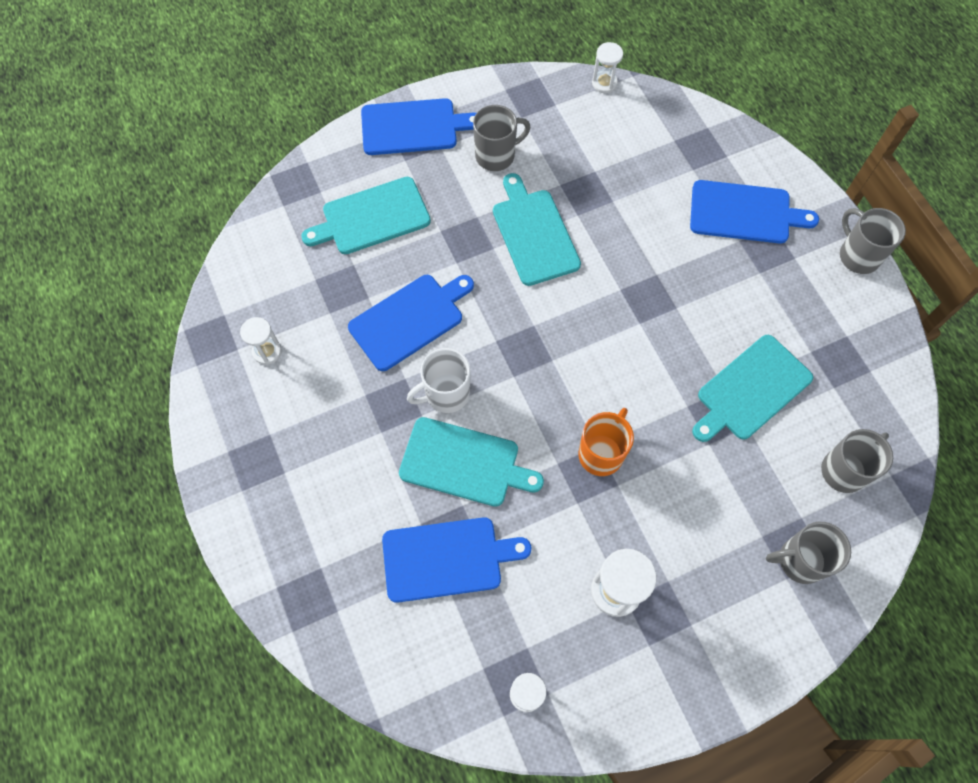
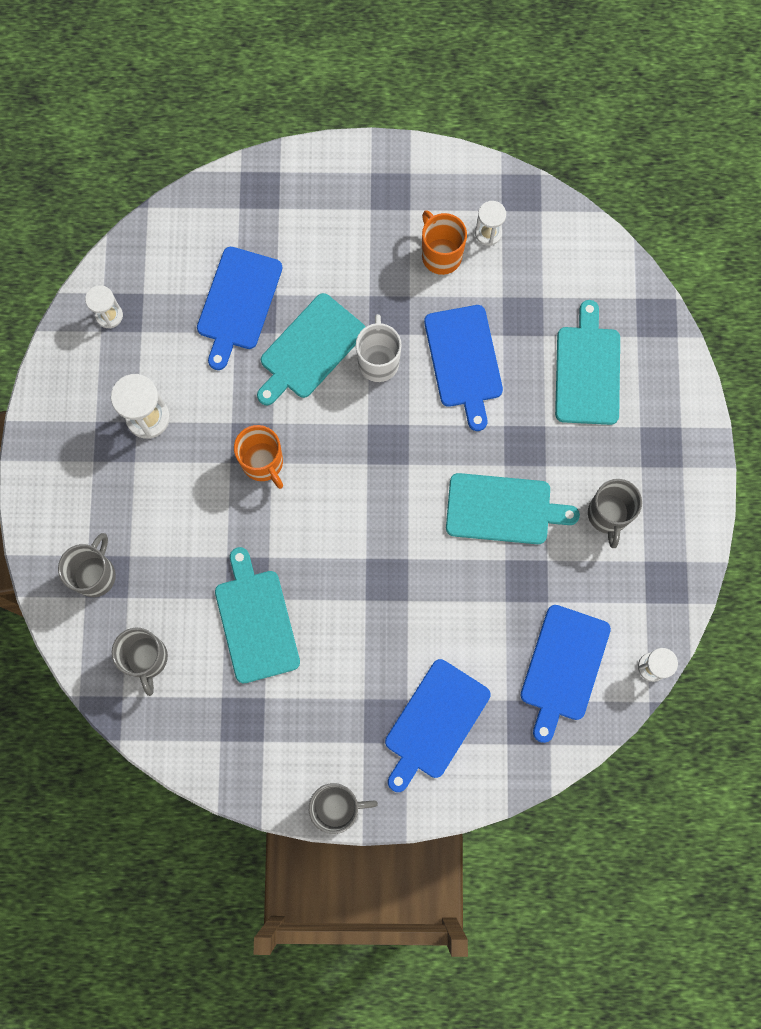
camera: 115 degrees right, 10 degrees up
(308, 384) = (441, 255): none -> orange mug
(413, 127) = (677, 451): blue cutting board -> blue cutting board (563, 667)

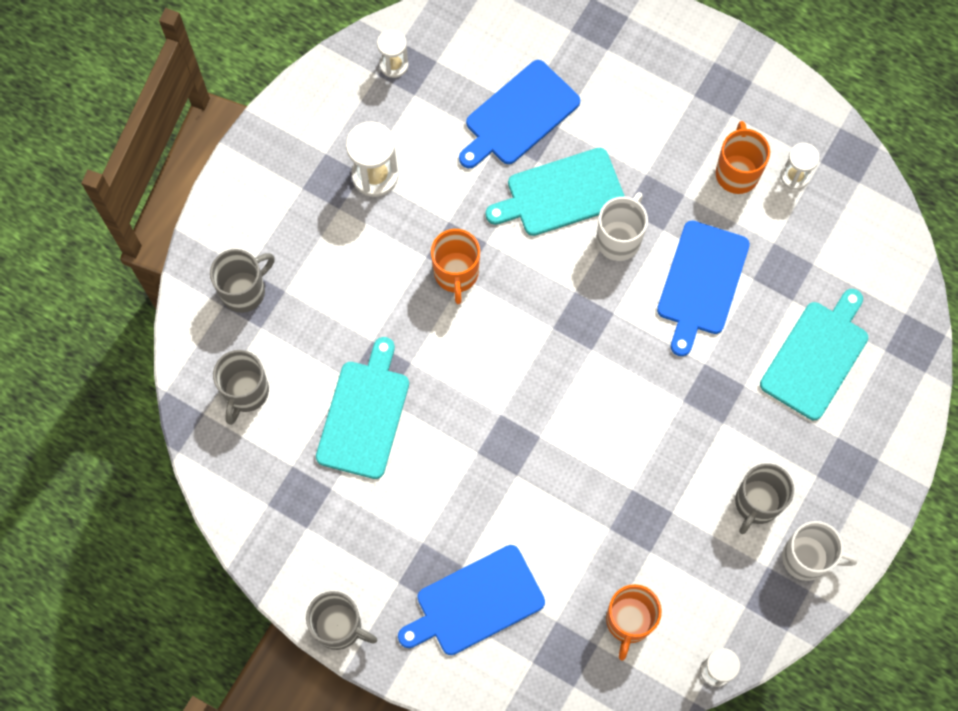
camera: 30 degrees right, 5 degrees down
(503, 509) = (657, 441): turquoise cutting board -> none
(563, 667) = (629, 621): blue cutting board -> orange mug
(671, 537) = (807, 558): none -> white mug

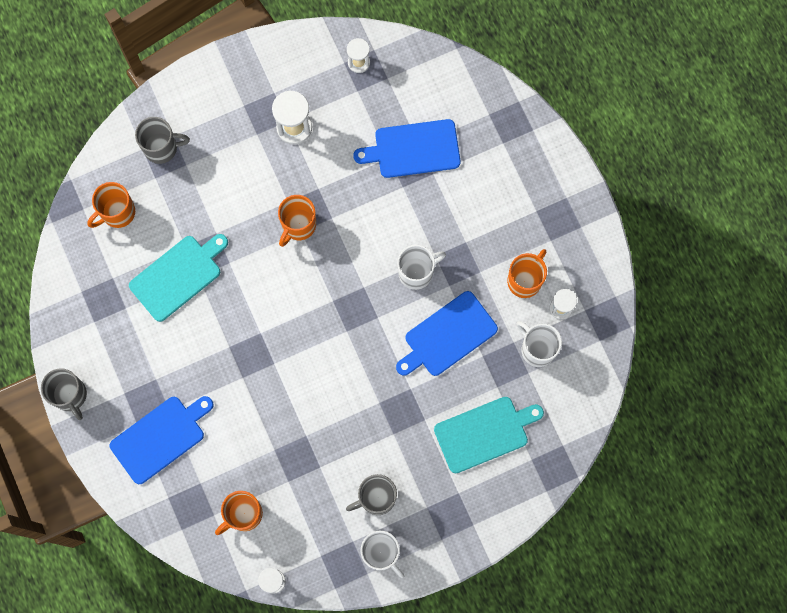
camera: 35 degrees right, 5 degrees up
(245, 392) = (117, 213): grey mug -> orange mug
(475, 602) = (160, 437): blue cutting board -> blue cutting board turned 135 degrees clockwise
(560, 193) = (402, 218): turquoise cutting board -> none
(803, 233) = (537, 349): none -> white mug

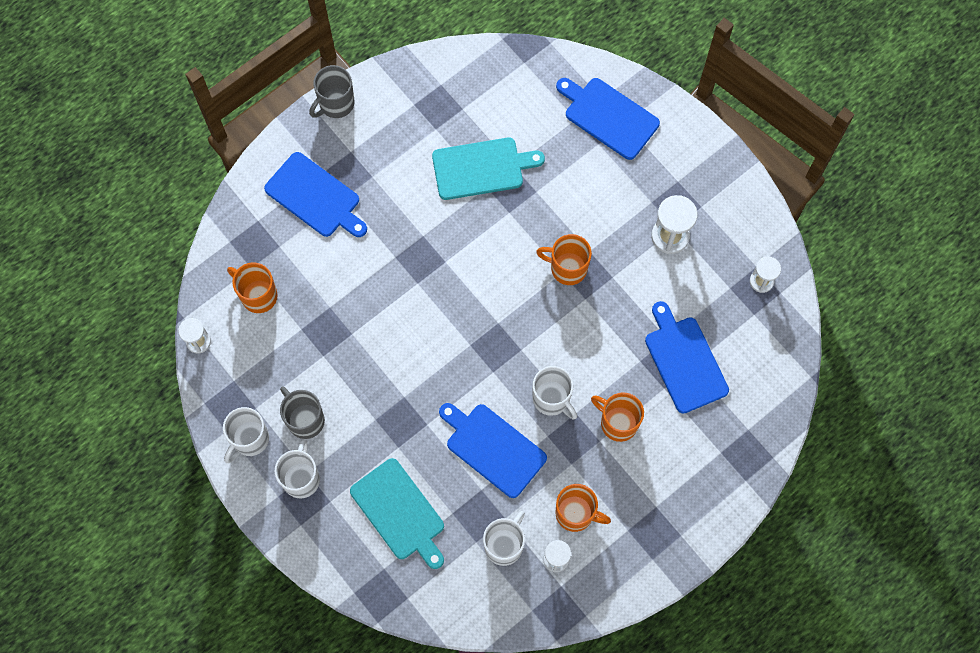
camera: 75 degrees right, 5 degrees down
(117, 213) = (529, 94): orange mug -> orange mug (618, 423)
(161, 148) = (608, 116): grey mug -> blue cutting board
(178, 276) = (481, 168): turquoise cutting board -> turquoise cutting board turned 45 degrees counterclockwise
(430, 514) = (301, 478): none -> white mug

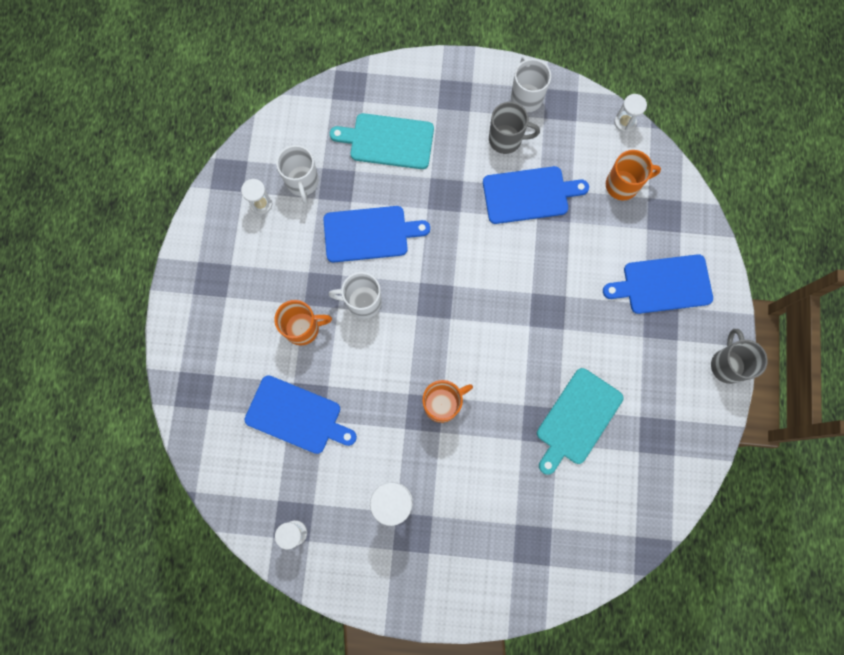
camera: 135 degrees right, 5 degrees up
(301, 478) = (469, 104): white mug -> none
(575, 513) = (275, 243): orange mug -> none
(608, 116) = (530, 555): blue cutting board -> blue cutting board (529, 195)

